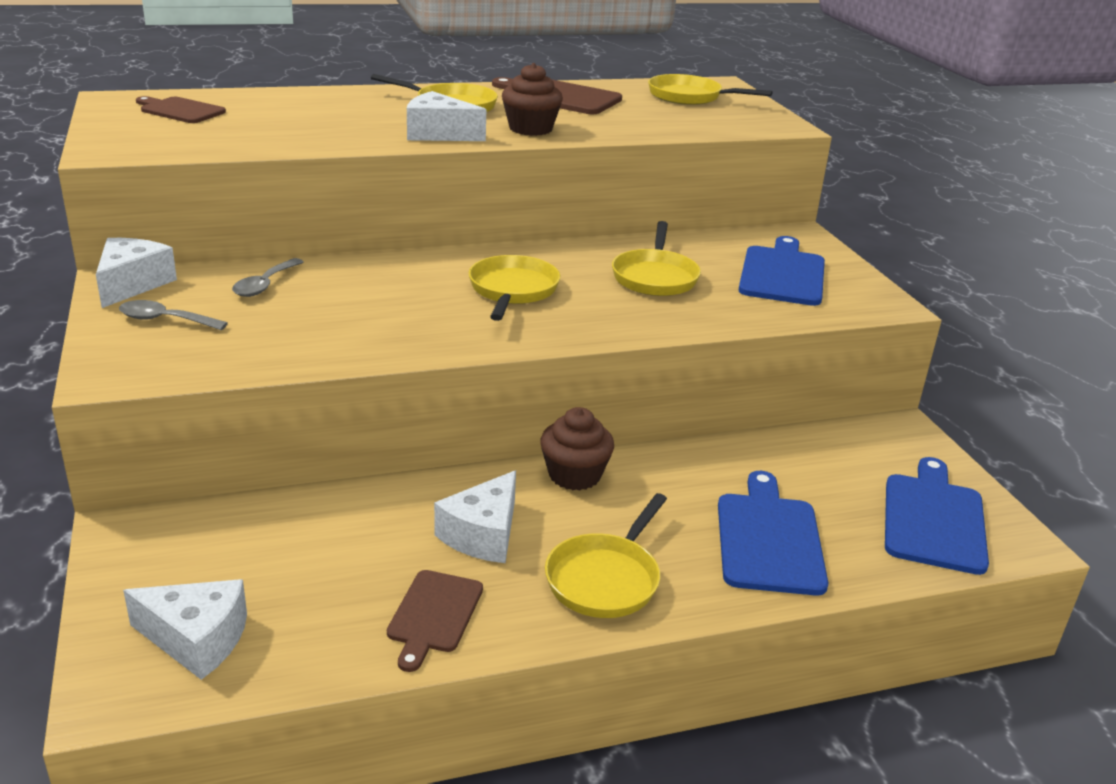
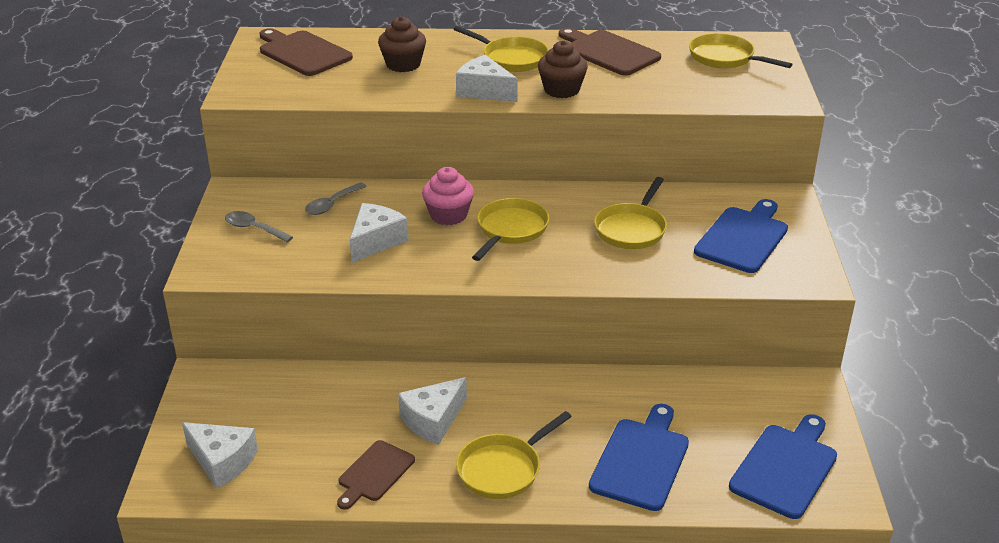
camera: 20 degrees right, 5 degrees up
(132, 284) = (242, 194): white cheese -> white cheese (376, 241)
(180, 110) = (302, 53): brown cutting board -> brown cutting board, size x1.55
(426, 282) = (448, 215): none -> pink cupcake
(574, 475) = (521, 384): brown cupcake -> brown cupcake (403, 64)

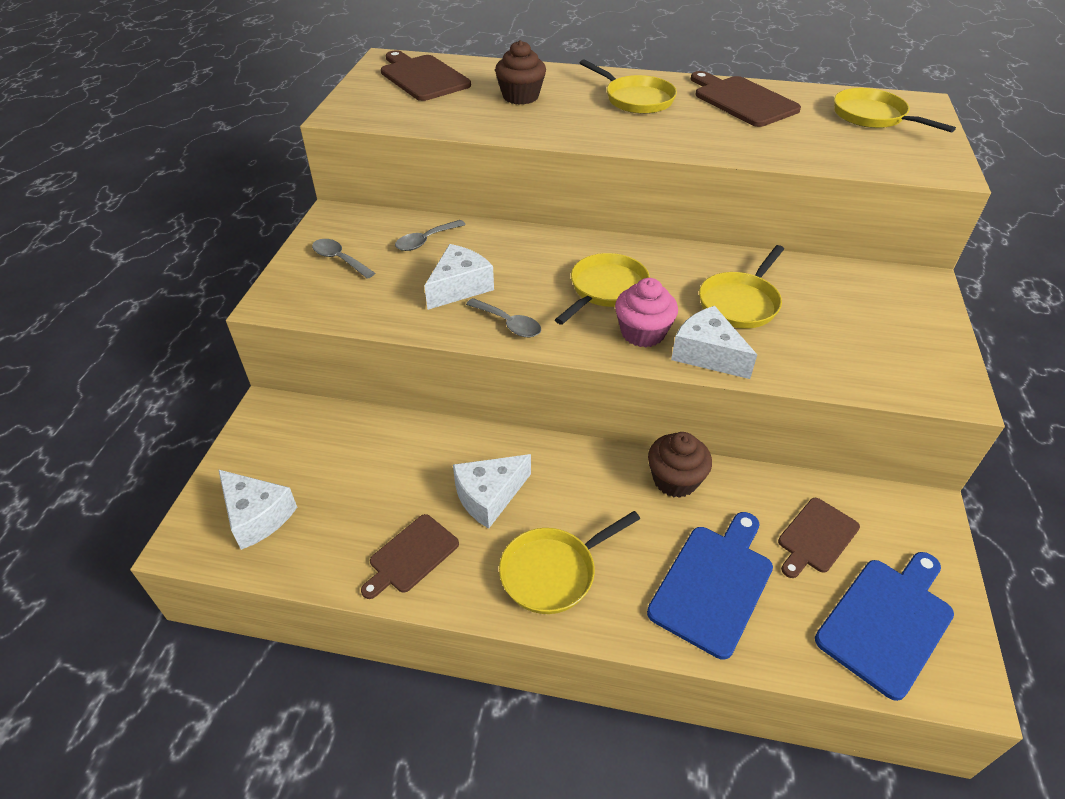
camera: 10 degrees right, 10 degrees up
(429, 267) = (508, 324): none -> grey spoon
(448, 215) = (543, 265): pink cupcake -> pink cupcake (642, 333)
(484, 91) = (599, 131): white cheese -> white cheese (707, 354)
(561, 90) = (684, 137): brown cupcake -> brown cupcake (675, 480)
(723, 416) = (816, 537): none -> brown cutting board
(743, 237) = (869, 327): blue cutting board -> none

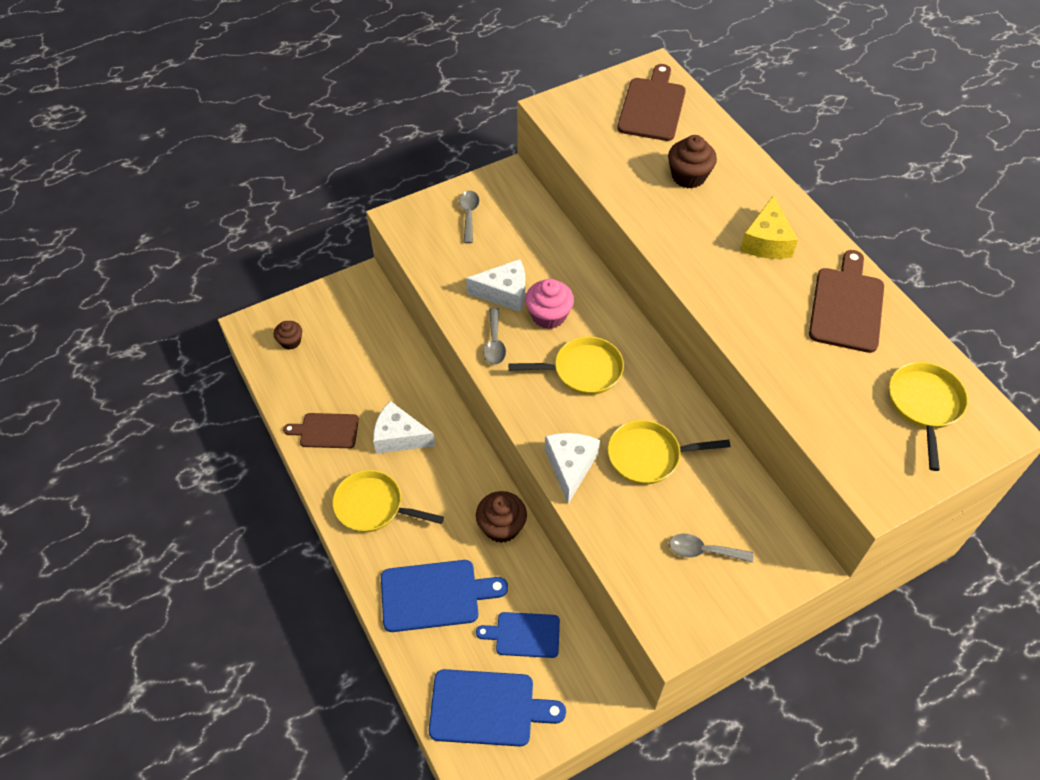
camera: 50 degrees right, 10 degrees up
(257, 516) = (290, 341): white cheese -> brown cupcake
(425, 241) = (533, 241): grey spoon -> grey spoon (703, 551)
(636, 99) = (766, 241): yellow pan -> yellow cheese
(642, 333) = (557, 418): pink cupcake -> pink cupcake (548, 315)
(816, 537) = (524, 635): brown cutting board -> blue cutting board

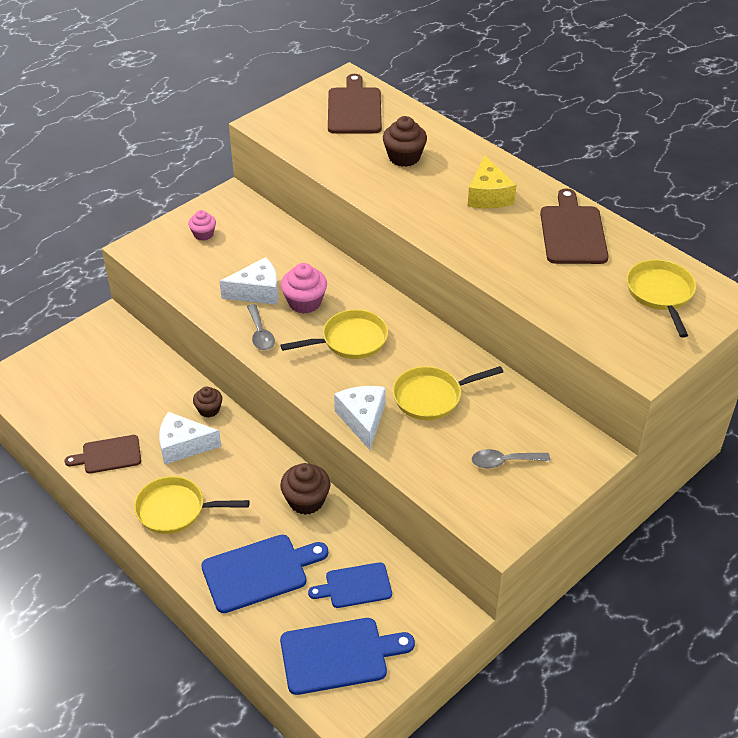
camera: 15 degrees left, 10 degrees down
(290, 341) = (49, 385): brown cupcake -> brown cupcake (209, 409)
(469, 215) = (203, 234): grey spoon -> pink cupcake

